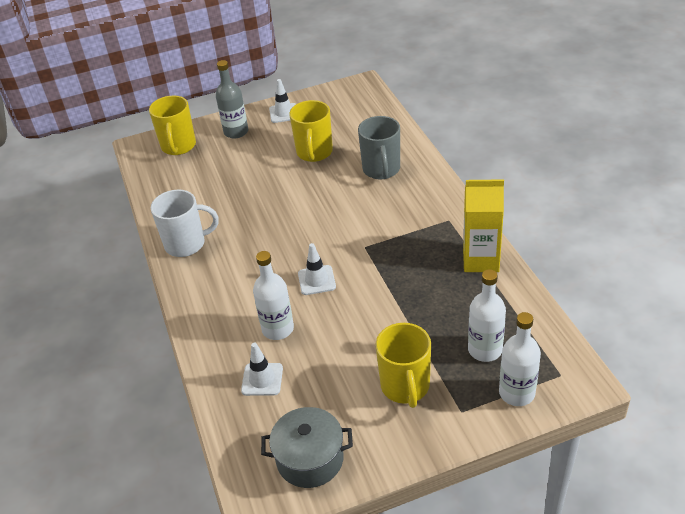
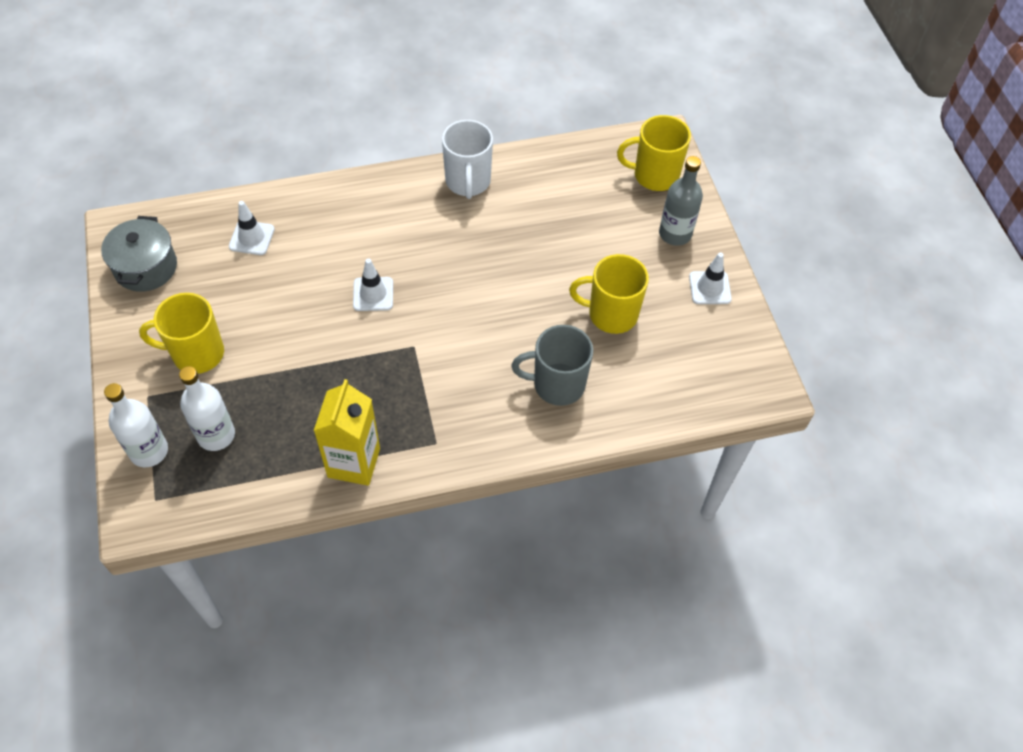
camera: 90 degrees right, 15 degrees up
(278, 329) = (313, 254): white bottle -> none

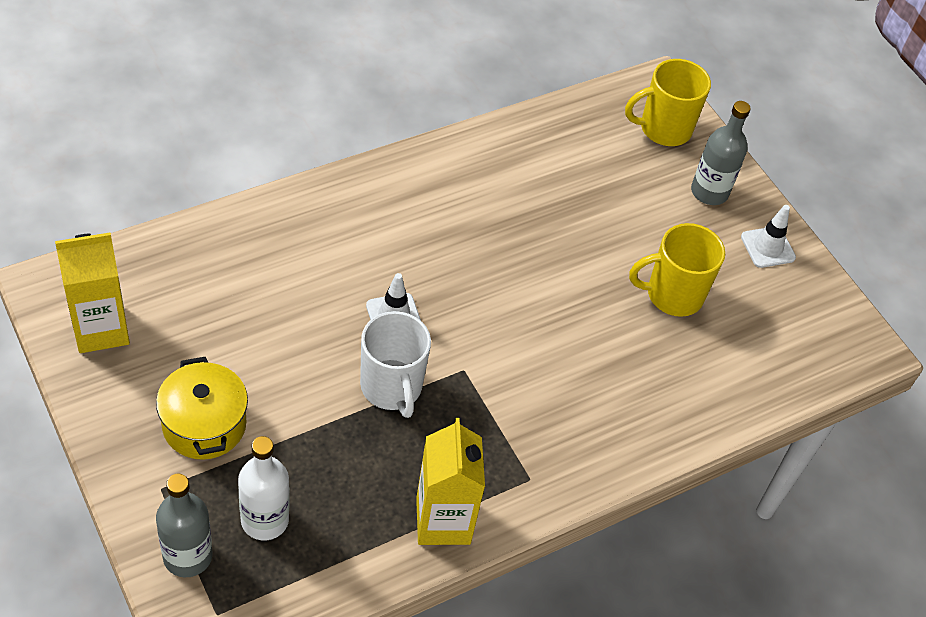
camera: 20 degrees left, 5 degrees down
(146, 267) = (101, 329): grey pot -> yellow carton
(149, 451) = (187, 556): white bottle -> grey bottle
(196, 353) = (204, 425): yellow mug -> yellow pot
(251, 238) = (222, 272): white traffic cone -> none
(468, 182) = (457, 166): white mug -> white mug (391, 387)
(557, 384) = (642, 385): grey mug -> none

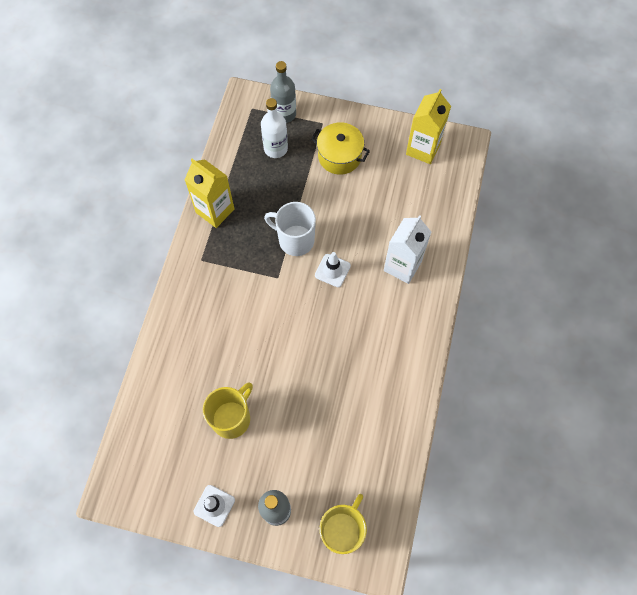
camera: 140 degrees right, 15 degrees up
(315, 247) = (402, 266): none -> white carton

